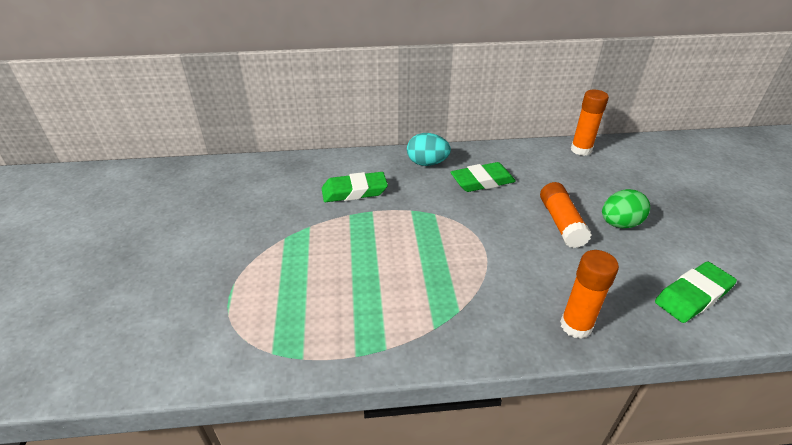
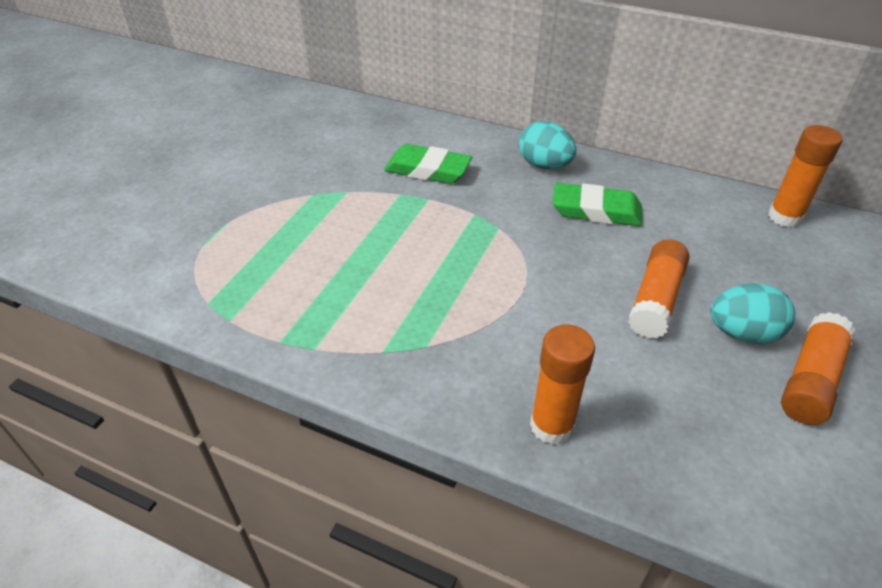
camera: 30 degrees right, 5 degrees up
(619, 224) = (742, 333): green egg -> turquoise egg
(671, 236) = (810, 380): none -> orange glue stick
(692, 296) = (760, 468): green eraser -> none

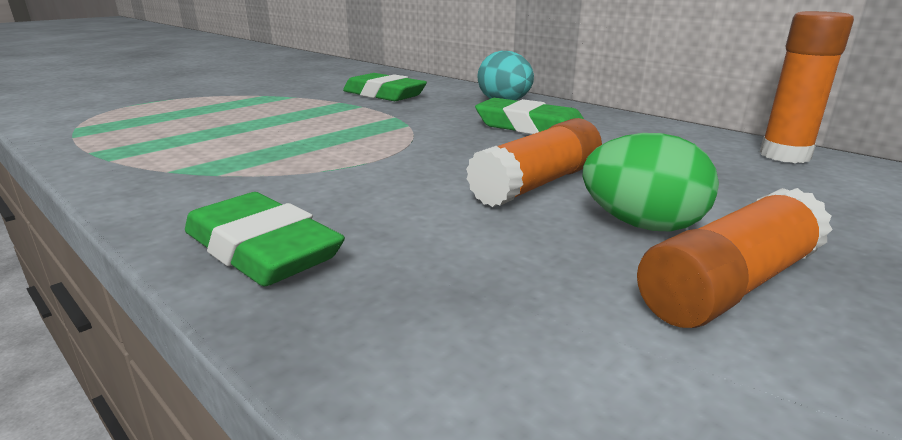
camera: 20 degrees right, 20 degrees down
(551, 425) = (262, 250): orange glue stick -> green eraser
(742, 333) = (642, 225): turquoise egg -> green egg

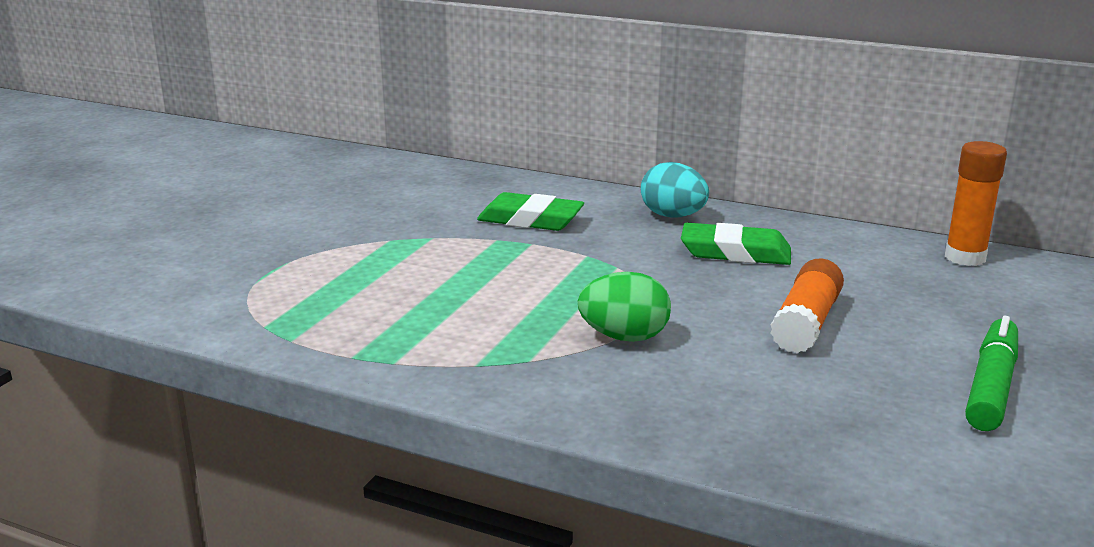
camera: 20 degrees left, 0 degrees up
(262, 250) = (679, 422): green eraser -> none
(642, 225) = (910, 350): green egg -> green egg (624, 337)
(730, 285) = (991, 386): orange glue stick -> green marker

